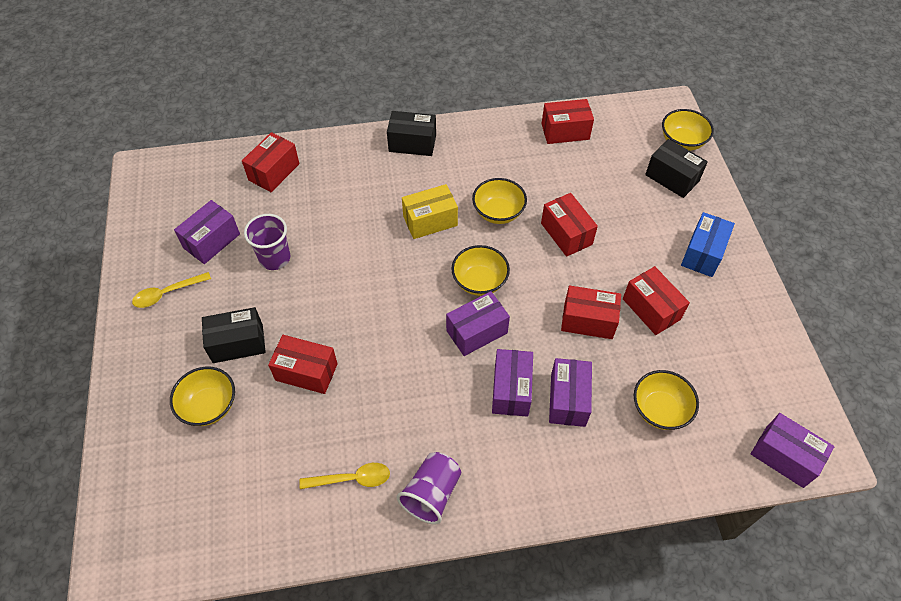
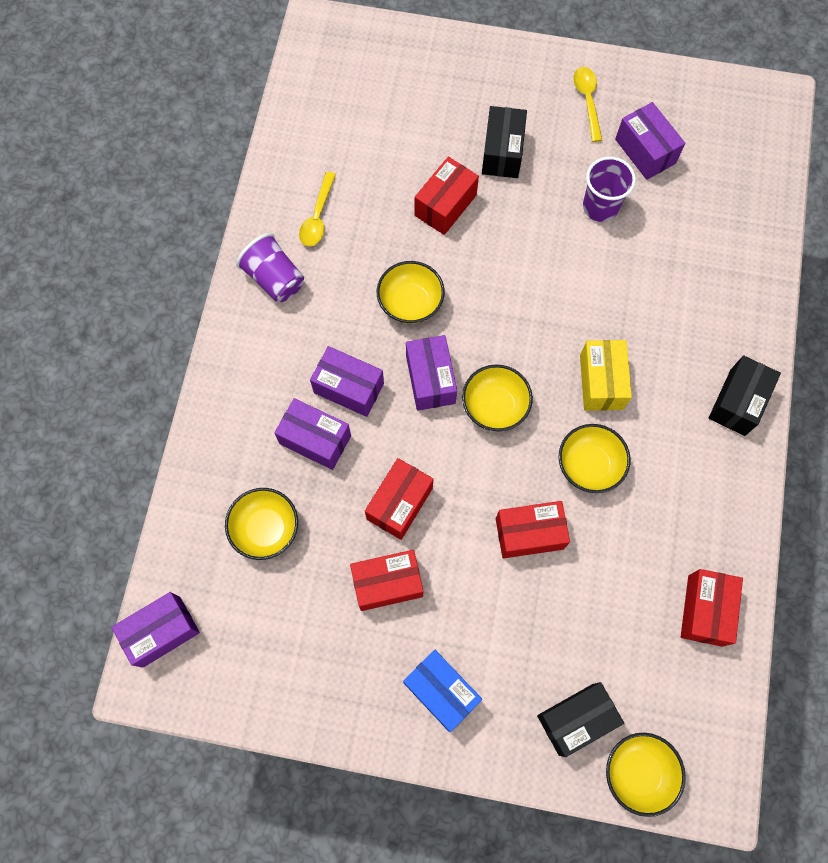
camera: 110 degrees right, 15 degrees up
(209, 406) = (441, 117): yellow bowl -> yellow bowl (410, 303)
(274, 172) = (733, 232): red box -> none

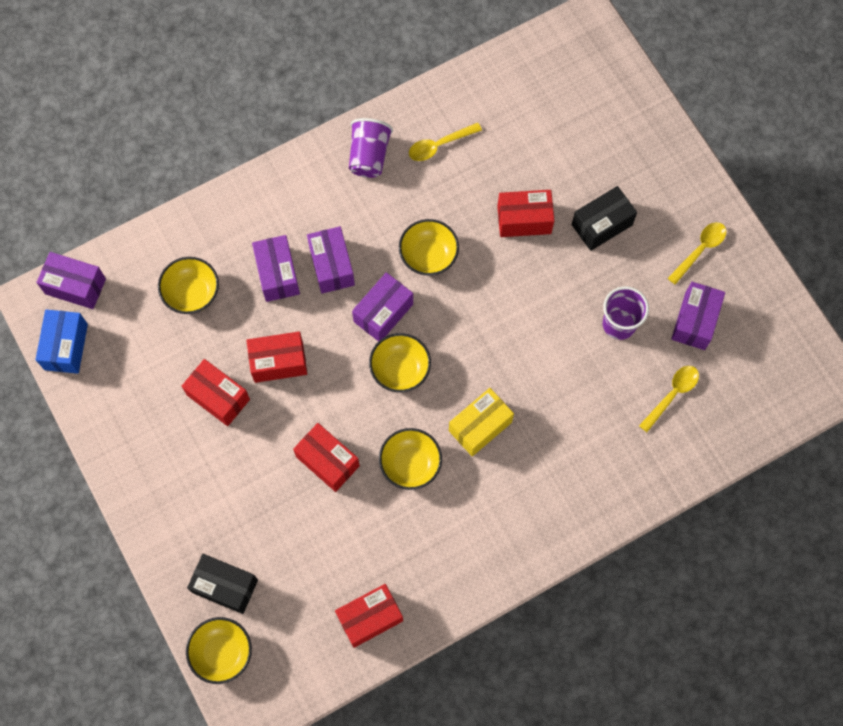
camera: 50 degrees right, 0 degrees up
(441, 691) = (174, 486): blue box -> blue box (66, 346)
(694, 216) = (672, 395): none -> yellow spoon
(737, 402) = (546, 531): black box -> none

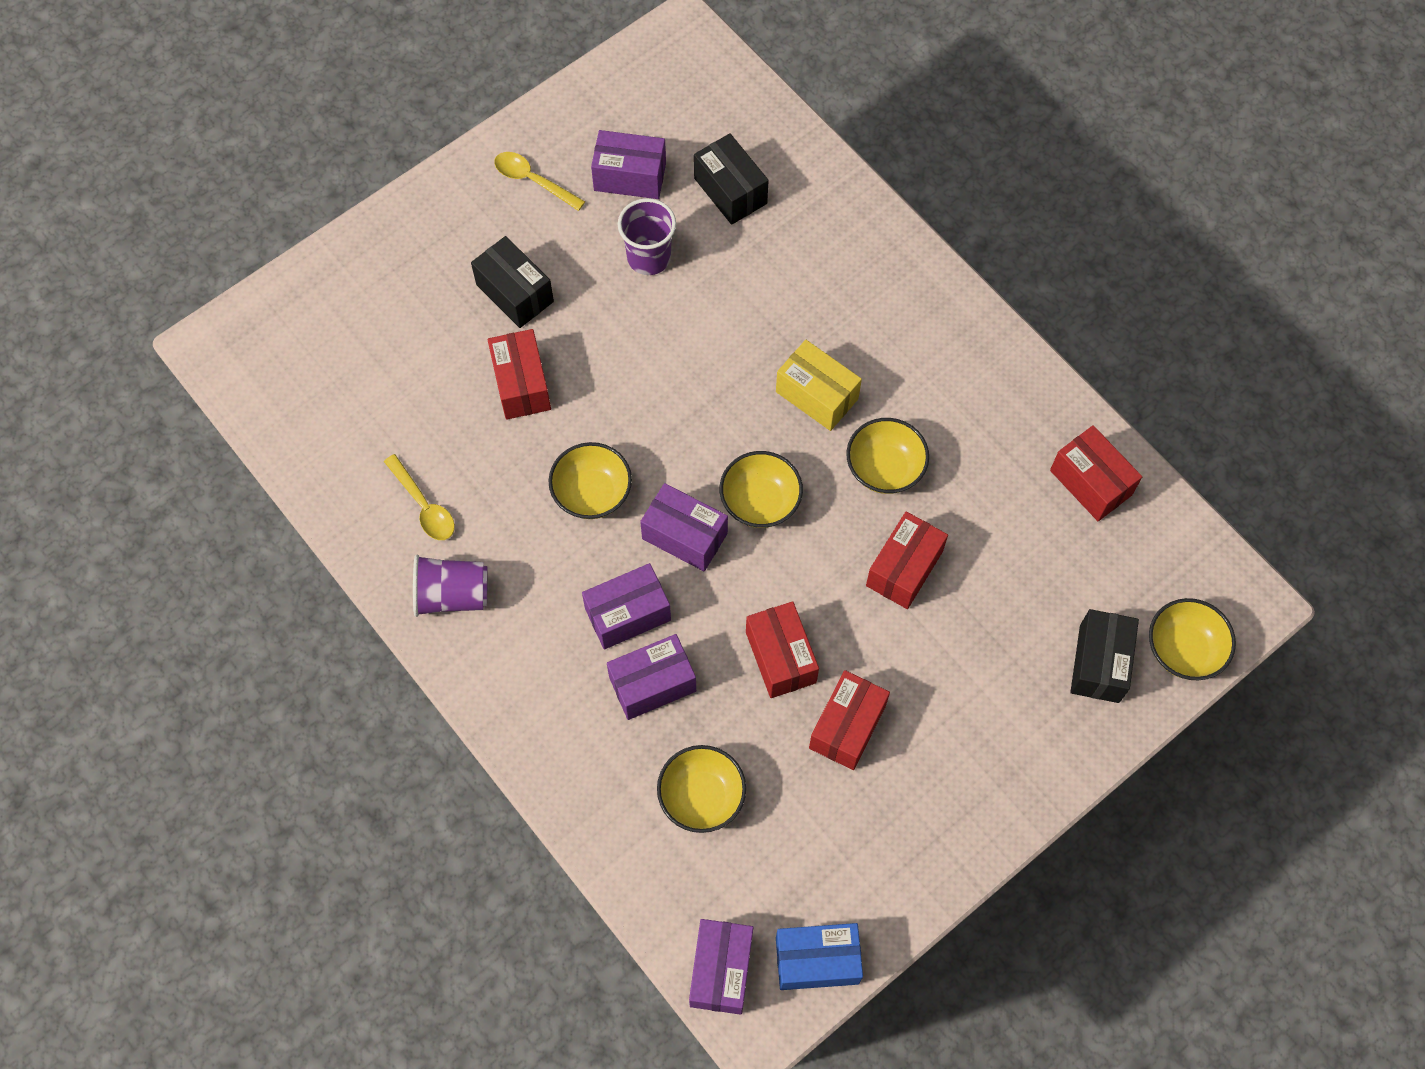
camera: 100 degrees left, 5 degrees down
(672, 395) = (730, 191): yellow spoon -> black box

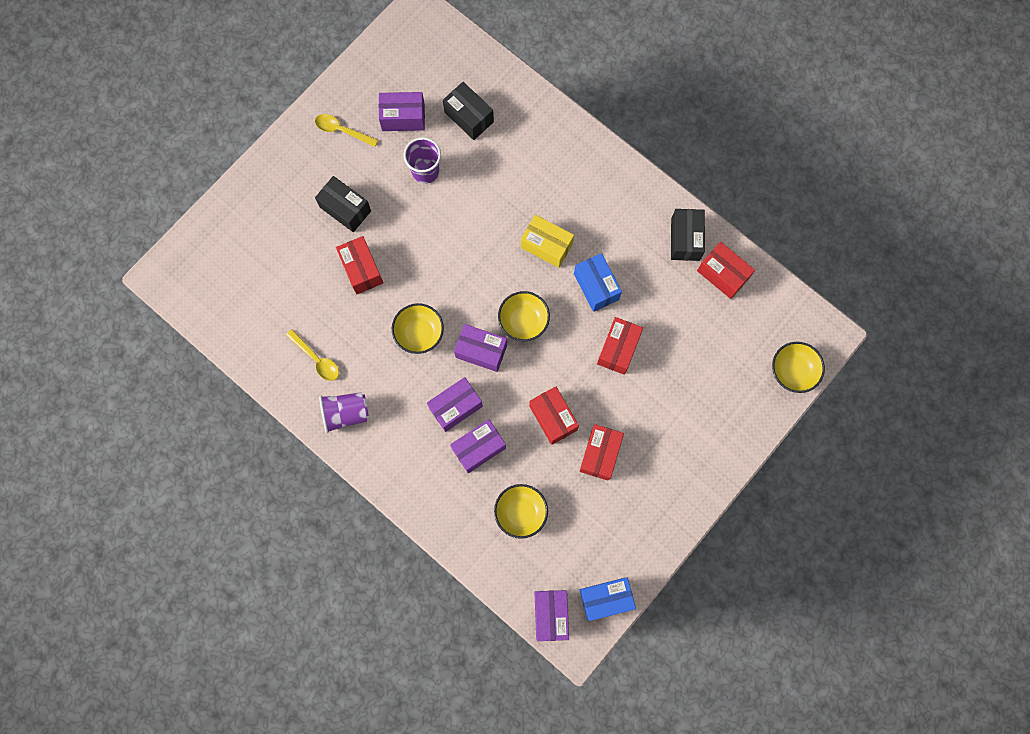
camera: 10 degrees left, 10 degrees up
(884, 468) = (596, 286): yellow bowl -> blue box
(1099, 663) = (744, 388): black box -> black box (685, 239)

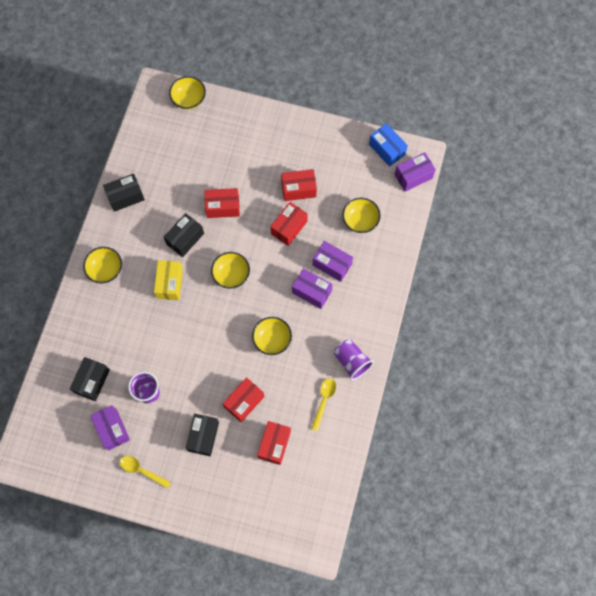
camera: 115 degrees left, 5 degrees down
(342, 130) = (142, 470): yellow spoon -> yellow spoon turned 120 degrees clockwise
(481, 351) = (265, 293): purple box -> none
(596, 286) = (185, 239): blue box -> black box
(598, 181) = (105, 269): none -> yellow bowl
(722, 274) = (141, 164): red box -> red box (274, 444)

